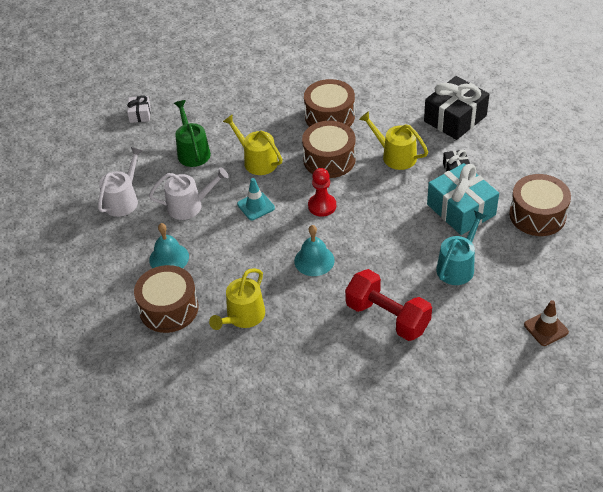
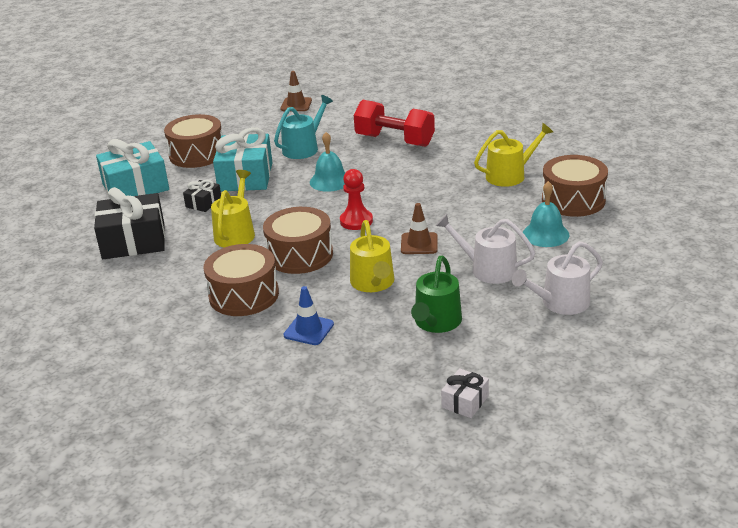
camera: 145 degrees left, 15 degrees down
(256, 206) = (419, 244): turquoise traffic cone -> brown traffic cone
(264, 114) = (308, 330): none -> blue traffic cone
(314, 260) = (410, 188): turquoise bell -> turquoise bell (330, 181)
(387, 317) = (394, 141): red dumbbell -> red dumbbell turned 45 degrees counterclockwise
(395, 156) = (236, 233): yellow watering can -> yellow watering can turned 150 degrees counterclockwise
(457, 266) = (303, 148): turquoise watering can -> turquoise watering can turned 150 degrees clockwise
(529, 160) = (135, 187): none -> turquoise gift

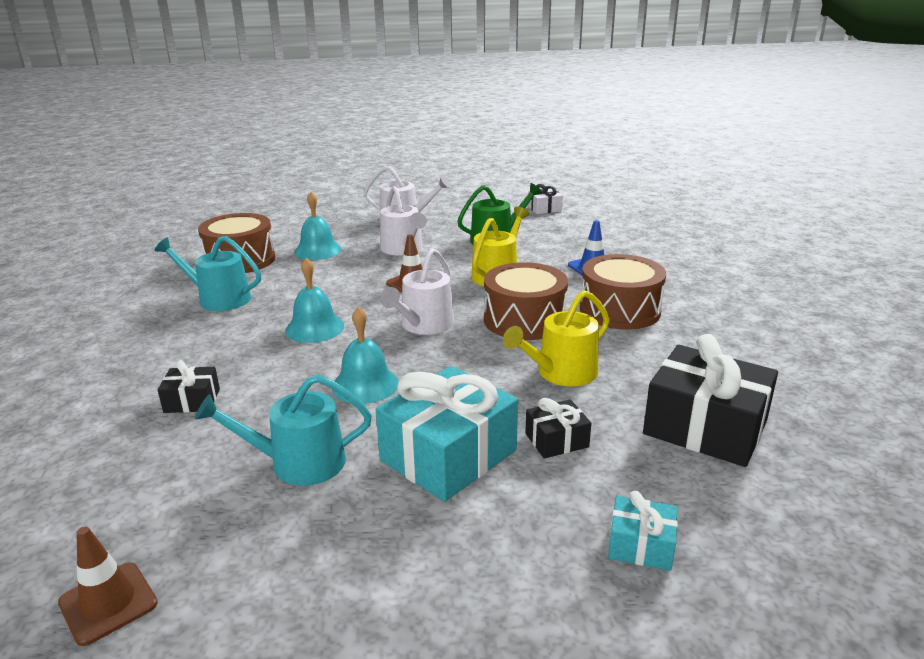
camera: 140 degrees left, 5 degrees down
(135, 187) = (640, 545): turquoise gift -> turquoise gift, size x0.49
(197, 154) = (458, 569): brown drum -> none
(356, 221) = (424, 325): red pawn -> white watering can
(394, 141) = (192, 401): red dumbbell -> black gift
(414, 189) = (314, 328): none -> turquoise bell
(510, 175) = (219, 299): yellow watering can -> turquoise watering can

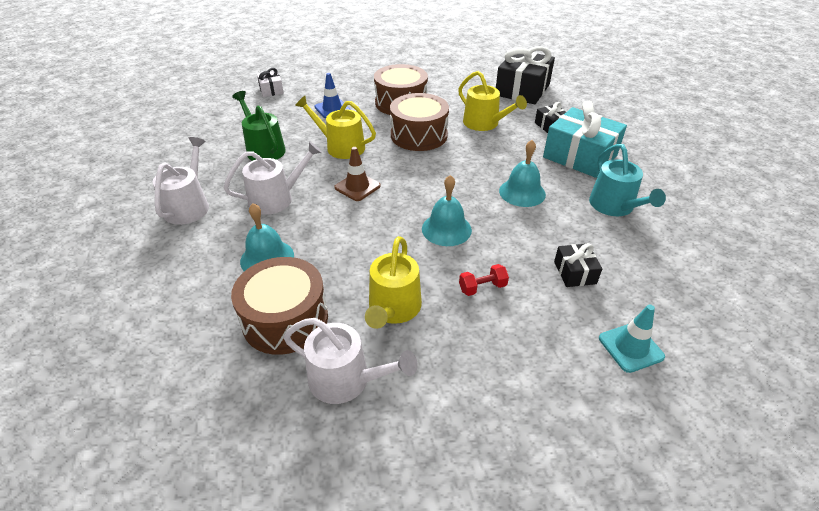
camera: 95 degrees left, 15 degrees up
(62, 417) = (630, 347): none -> turquoise traffic cone
(108, 603) = (754, 249): brown traffic cone -> none
(212, 341) = (482, 287): none -> red dumbbell
(219, 299) = (393, 309): turquoise watering can -> yellow watering can
(424, 325) = (433, 175): white watering can -> white watering can (346, 380)
(544, 209) = (192, 126): white gift -> white gift (271, 90)
(640, 545) = (613, 110): turquoise gift -> none

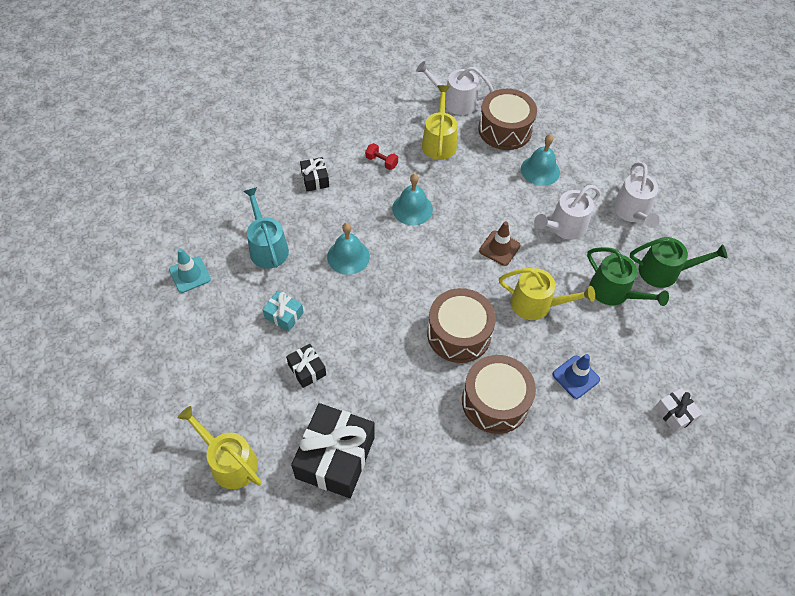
camera: 170 degrees right, 15 degrees up
(203, 158) = (664, 271): none -> green watering can
(482, 287) = (381, 162): red dumbbell -> red dumbbell turned 60 degrees clockwise
(484, 123) = (386, 366): yellow watering can -> yellow watering can (230, 462)
(580, 156) = (284, 315): turquoise gift -> turquoise gift, size x0.49
(630, 347) = (290, 132): turquoise traffic cone -> turquoise traffic cone (190, 274)

